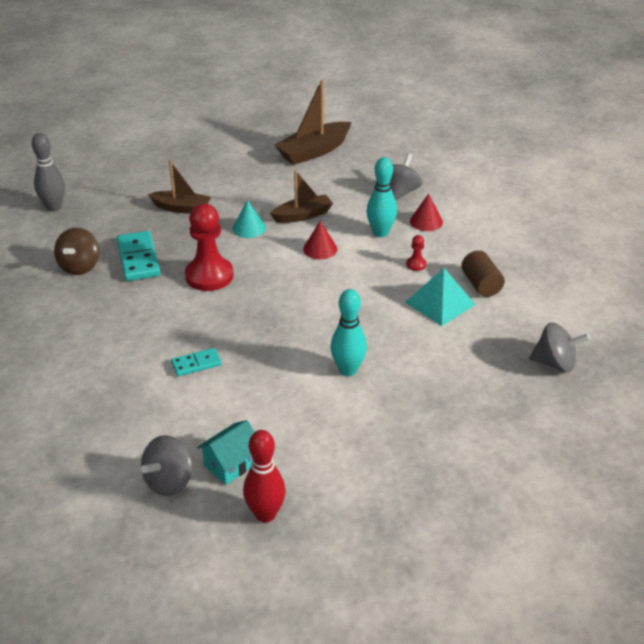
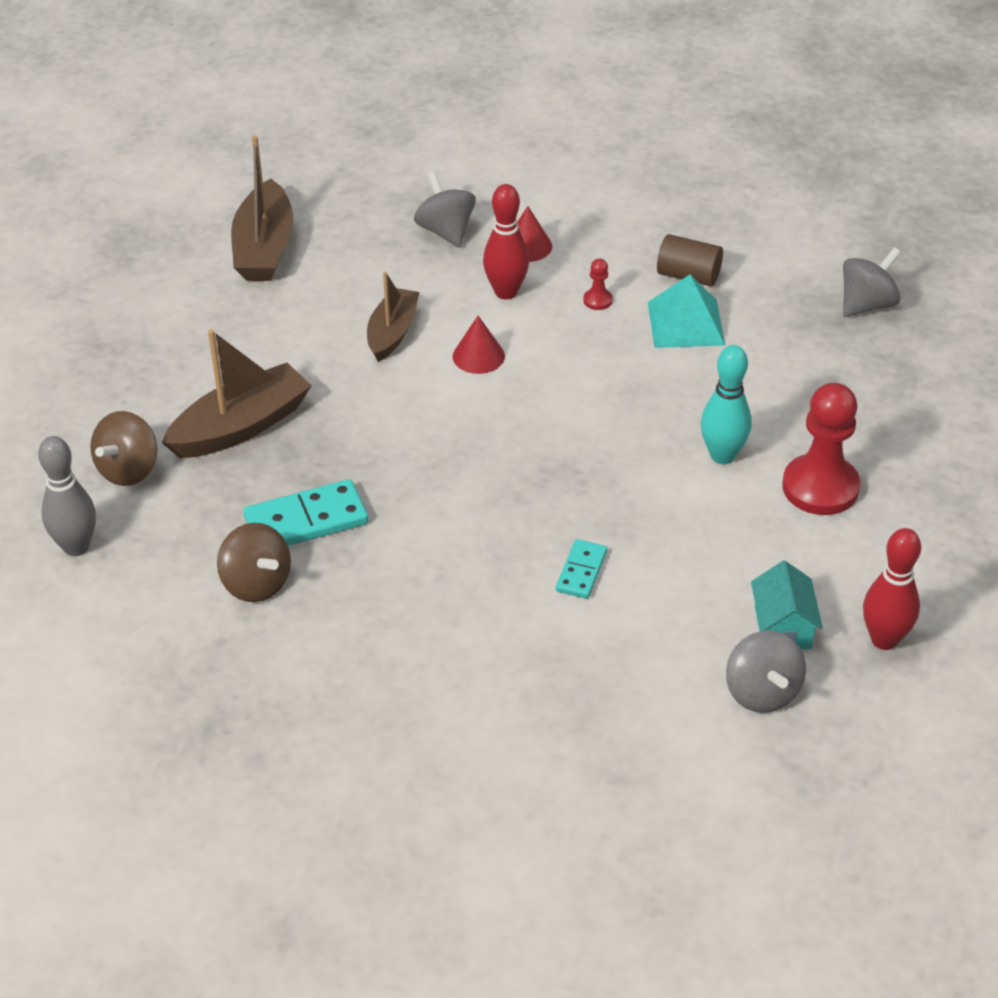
camera: 50 degrees left, 5 degrees up
(118, 194) = (128, 470): none -> brown spinning top
(138, 259) = (306, 521): turquoise domino -> turquoise domino turned 45 degrees counterclockwise
(181, 208) = (241, 427): brown boat -> brown boat, size x1.50
(209, 276) = (421, 475): red pawn -> red pawn (820, 487)
(249, 228) = (361, 391): turquoise cone -> none
(380, 233) = (506, 292): turquoise bowling pin -> red bowling pin

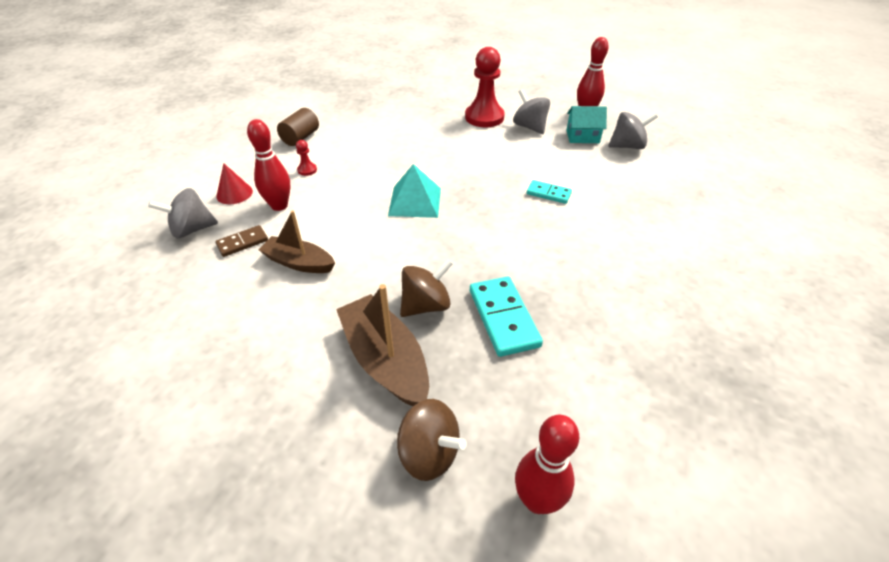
camera: 85 degrees left, 0 degrees up
(76, 547) = (537, 500): grey bowling pin -> red bowling pin
(256, 584) = (574, 350): brown spinning top -> brown spinning top (426, 305)
(264, 248) = (139, 342): brown boat -> none
(425, 278) = (242, 242): none -> brown domino
(478, 356) = (342, 222): red cone -> none
(686, 323) = (343, 142): turquoise pyramid -> turquoise pyramid (415, 201)
(722, 455) = (457, 141): turquoise bowling pin -> none
(867, 305) = (351, 92): grey spinning top -> grey spinning top (530, 127)

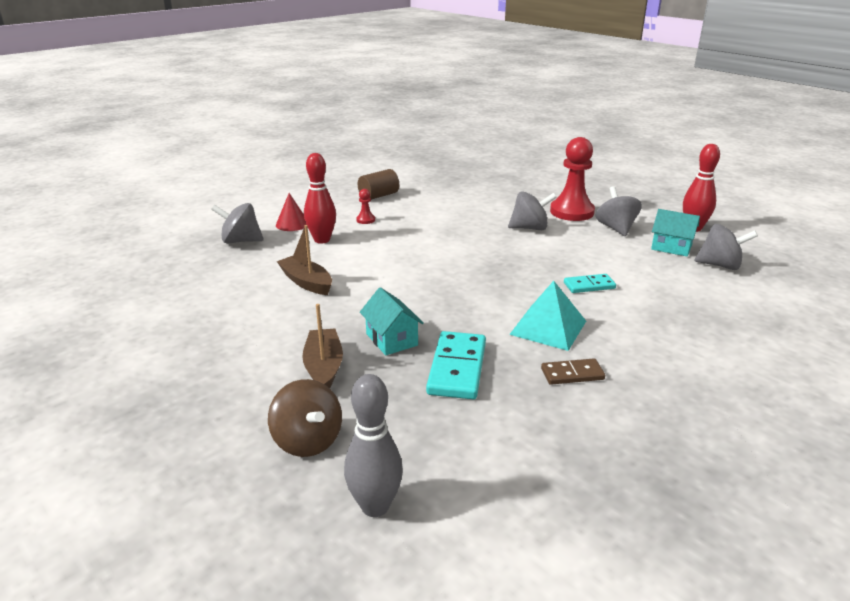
camera: 25 degrees right, 15 degrees down
(242, 242) = (272, 258): brown domino -> brown domino (572, 374)
(385, 360) = (324, 367): brown boat -> brown boat, size x0.67
(415, 201) = (445, 262): turquoise pyramid -> turquoise pyramid (548, 327)
(426, 305) = (391, 339): brown spinning top -> turquoise house
(462, 143) = (530, 228): none -> grey spinning top
(537, 500) = (375, 506): red bowling pin -> grey bowling pin
(548, 194) = (589, 286): turquoise domino -> turquoise domino turned 60 degrees counterclockwise

